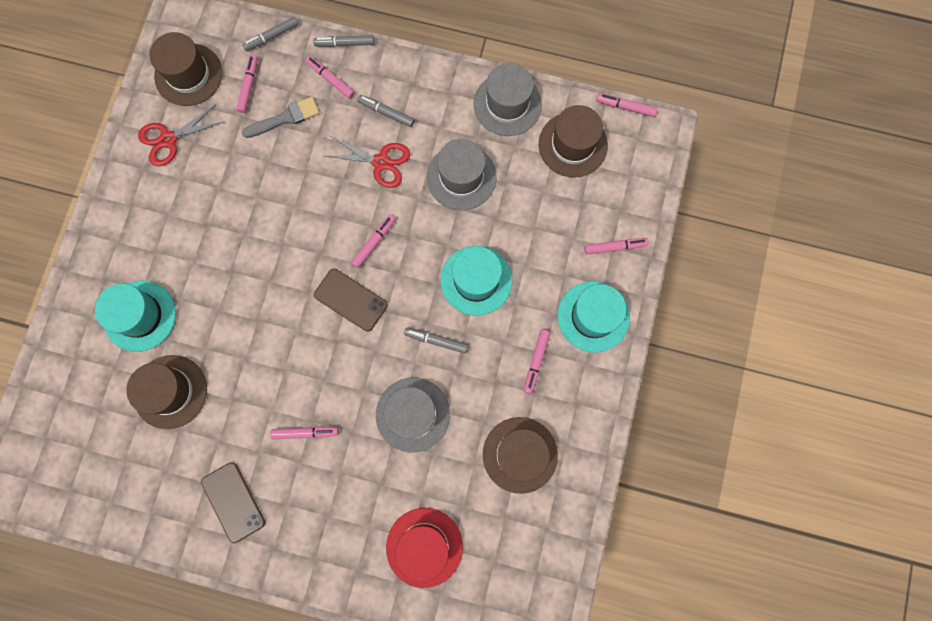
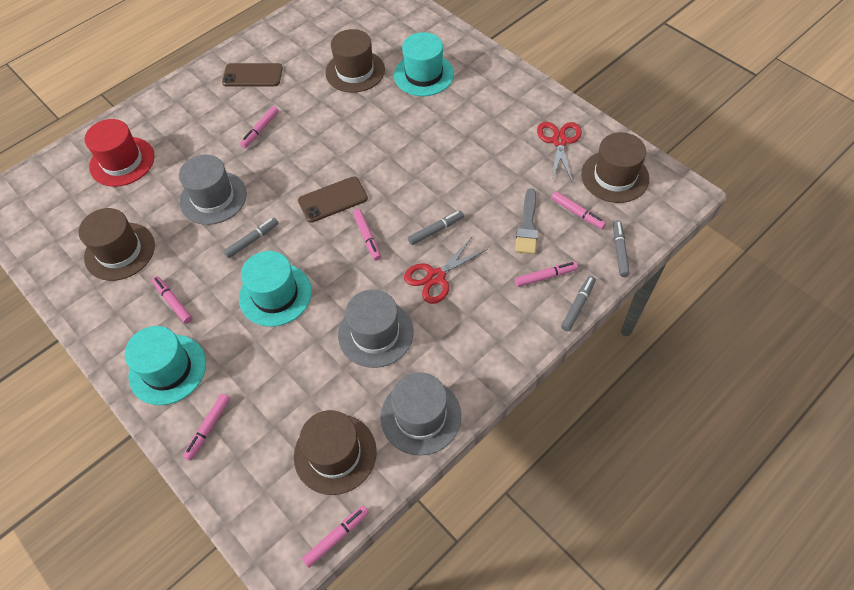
camera: 125 degrees right, 20 degrees down
(386, 113) = (482, 305): grey marker -> grey marker (436, 230)

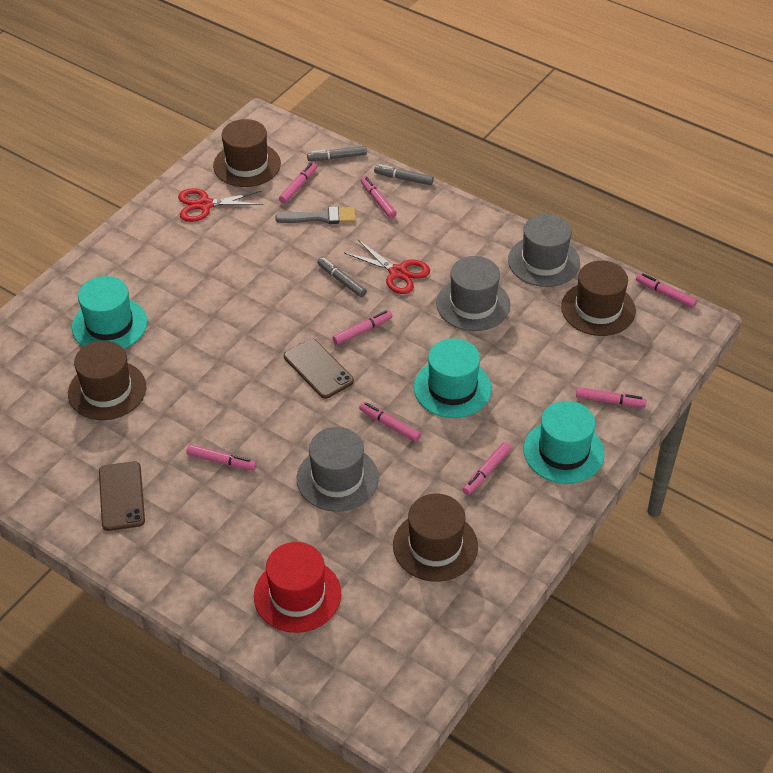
camera: 105 degrees left, 10 degrees down
(252, 240) = (389, 425): grey marker -> pink marker

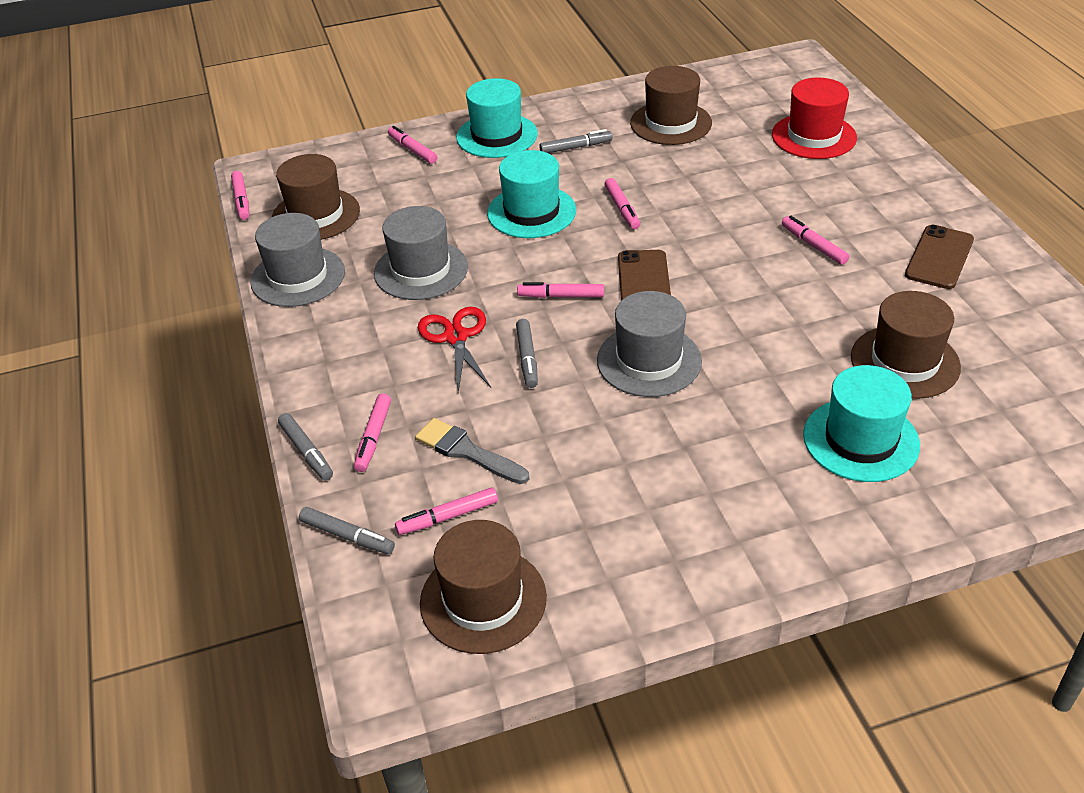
camera: 140 degrees left, 5 degrees down
(205, 205) = (605, 559): red scissors -> none
(337, 478) = (710, 191): grey hat -> grey hat (649, 361)
(486, 472) = (576, 147): pink marker -> grey marker

